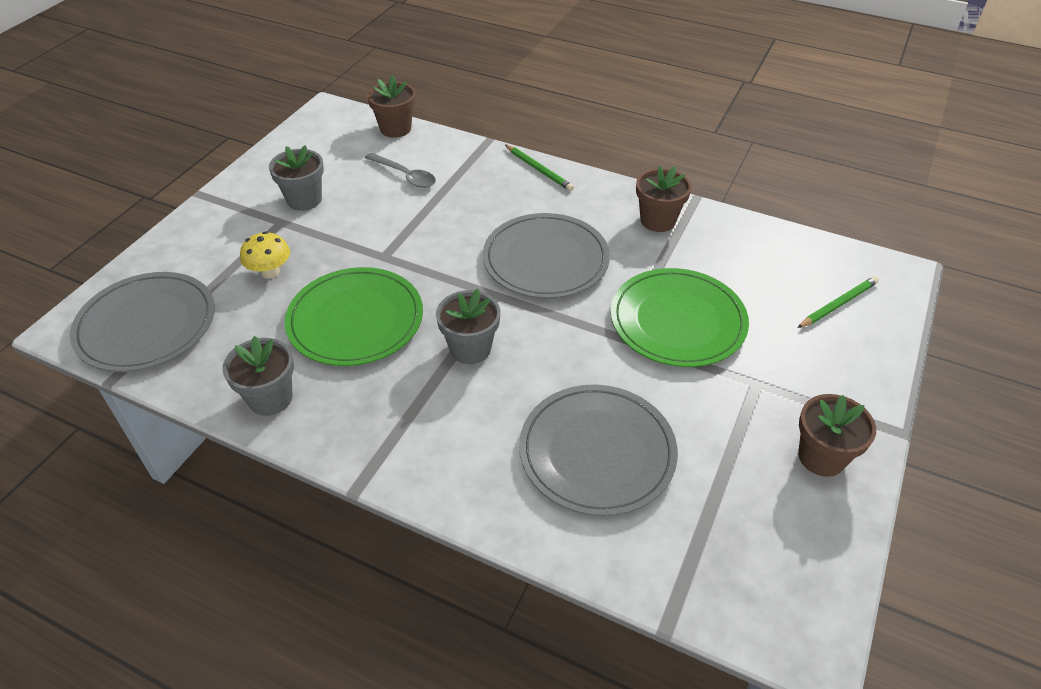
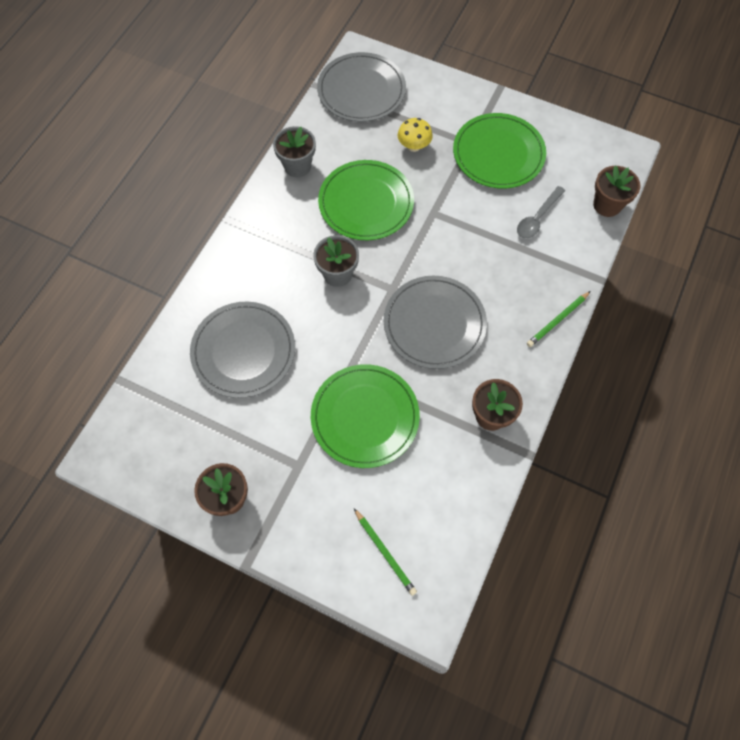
camera: 90 degrees right, 20 degrees up
(304, 200) = (498, 153): grey flower pot -> green plate

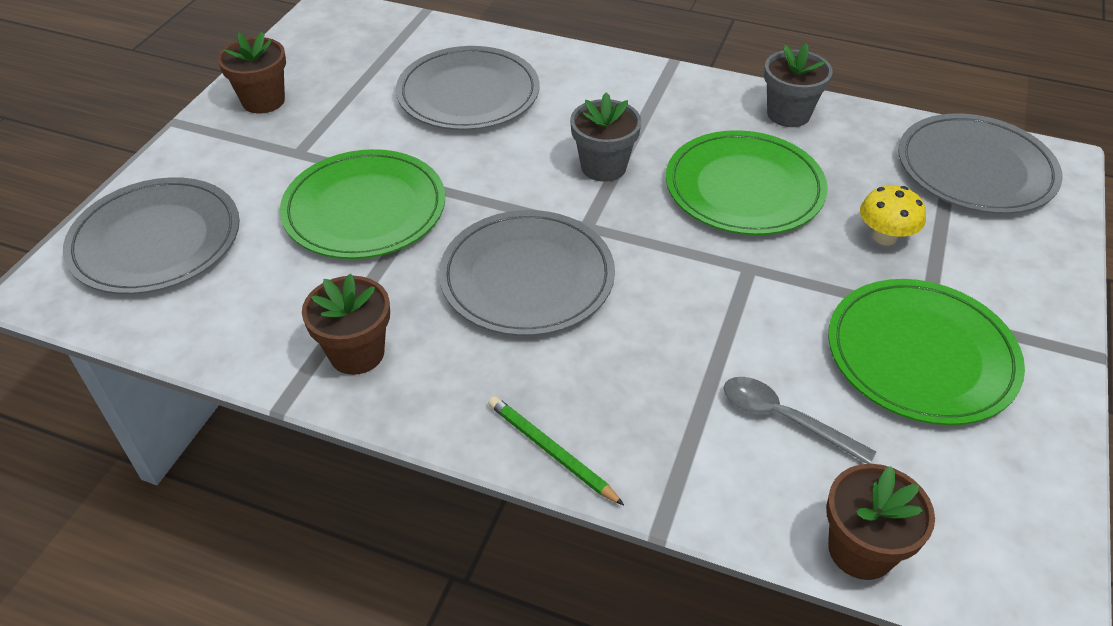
camera: 85 degrees right, 20 degrees down
(385, 552) = (156, 240): green pencil -> grey plate

